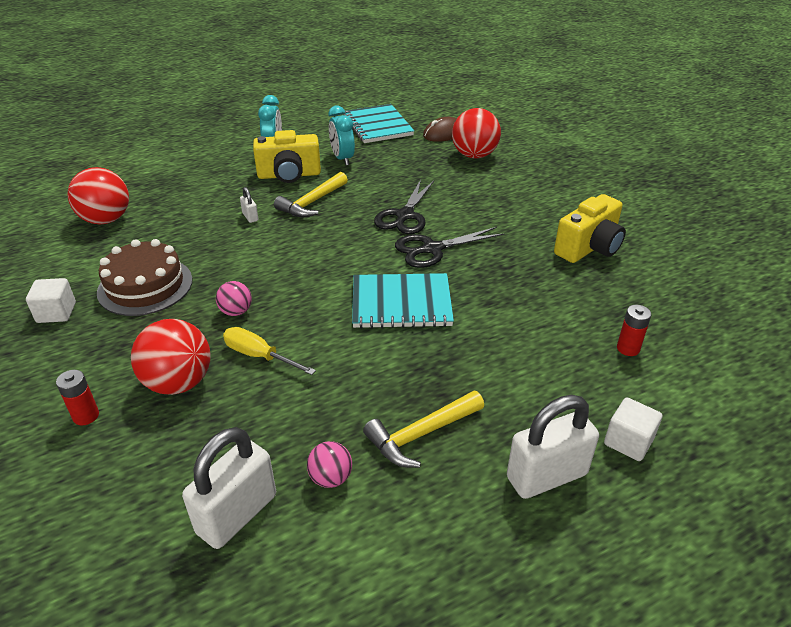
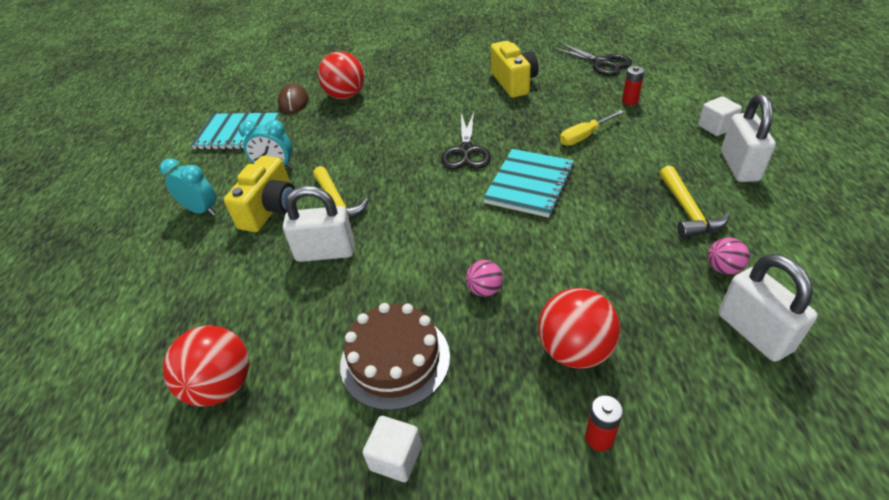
camera: 60 degrees left, 5 degrees up
(250, 217) = (325, 252): white padlock -> white padlock, size x2.25
(259, 356) = (559, 284): yellow screwdriver -> yellow screwdriver (584, 136)
(405, 216) = (406, 153): black scissors -> black scissors (601, 63)

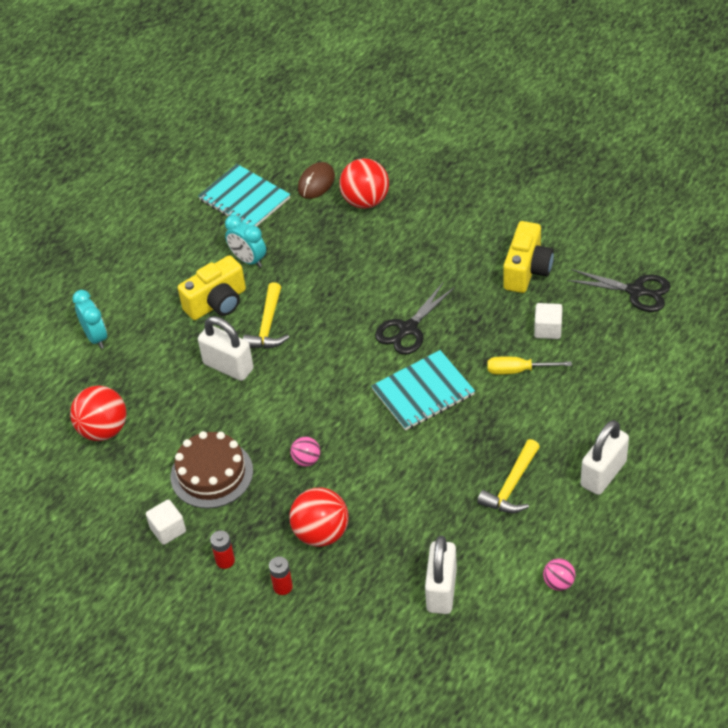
camera: 35 degrees right, 5 degrees up
(201, 210) = (169, 274): turquoise clock -> turquoise clock (96, 337)
(601, 63) = (636, 291): black scissors -> black scissors turned 60 degrees counterclockwise
(630, 101) = (603, 354): red battery -> red battery (225, 560)
(715, 127) = (638, 426): white cube -> white cube (548, 329)
(723, 268) = (478, 541): pink ball -> pink ball (558, 583)

